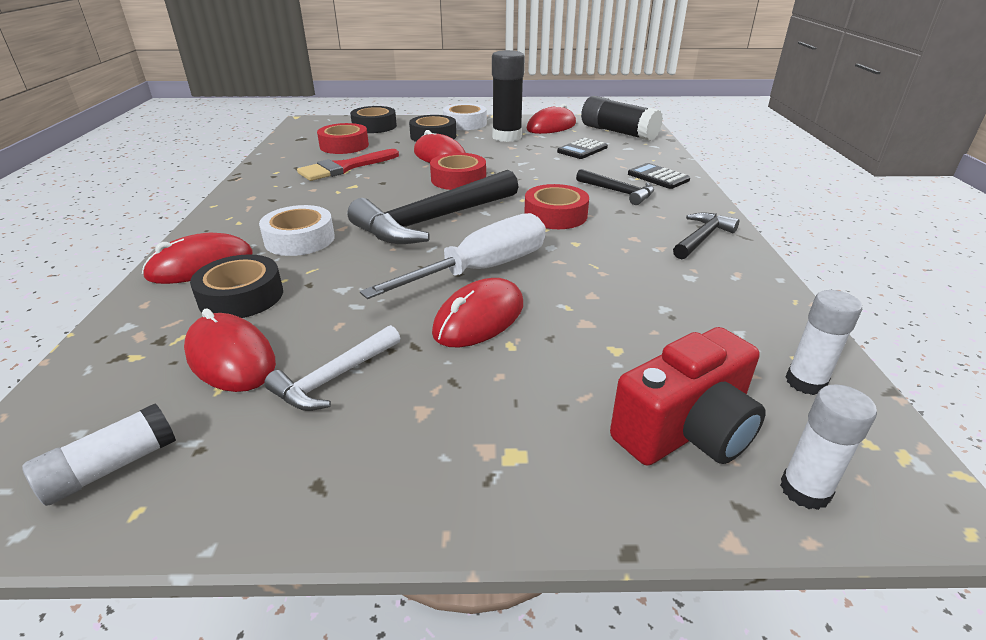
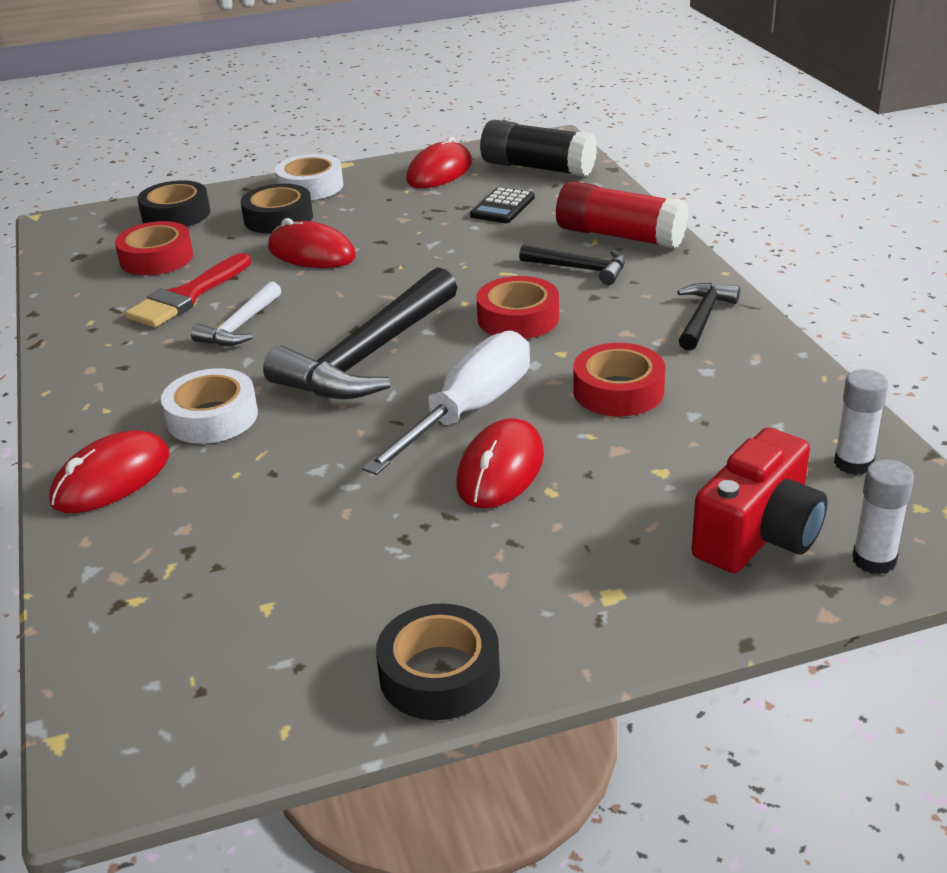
camera: 15 degrees left, 0 degrees up
(111, 467) = (222, 704): white glue stick -> none
(231, 357) = (251, 575): red mouse -> none
(241, 296) = (201, 505): black tape -> black tape (439, 674)
(334, 378) = (385, 568): white hammer -> white hammer (240, 326)
(458, 179) = (361, 286): red tape -> red tape (618, 391)
(506, 137) = (386, 202): black glue stick -> none
(658, 177) = (620, 236): black calculator -> red glue stick

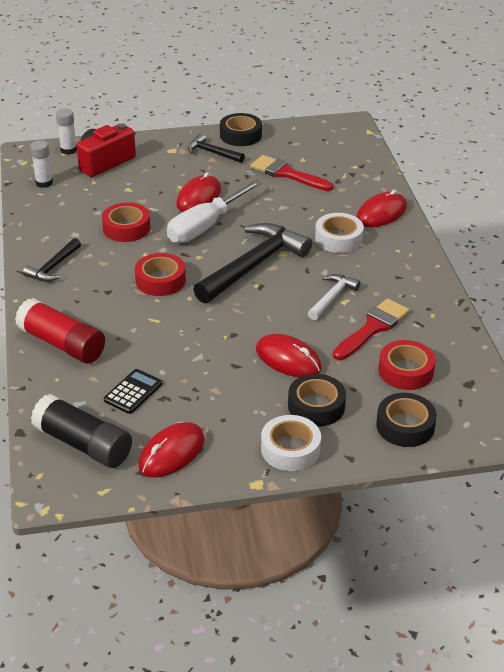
camera: 175 degrees left, 5 degrees up
(308, 555) = (287, 174): none -> red brush
(580, 269) = (105, 316): black hammer -> black hammer (212, 153)

